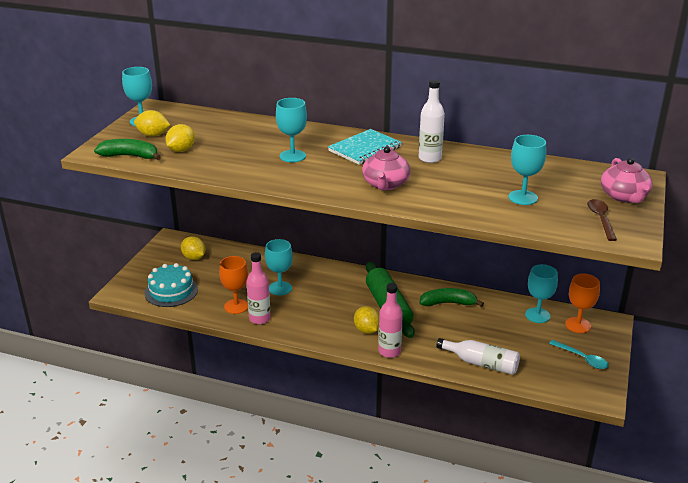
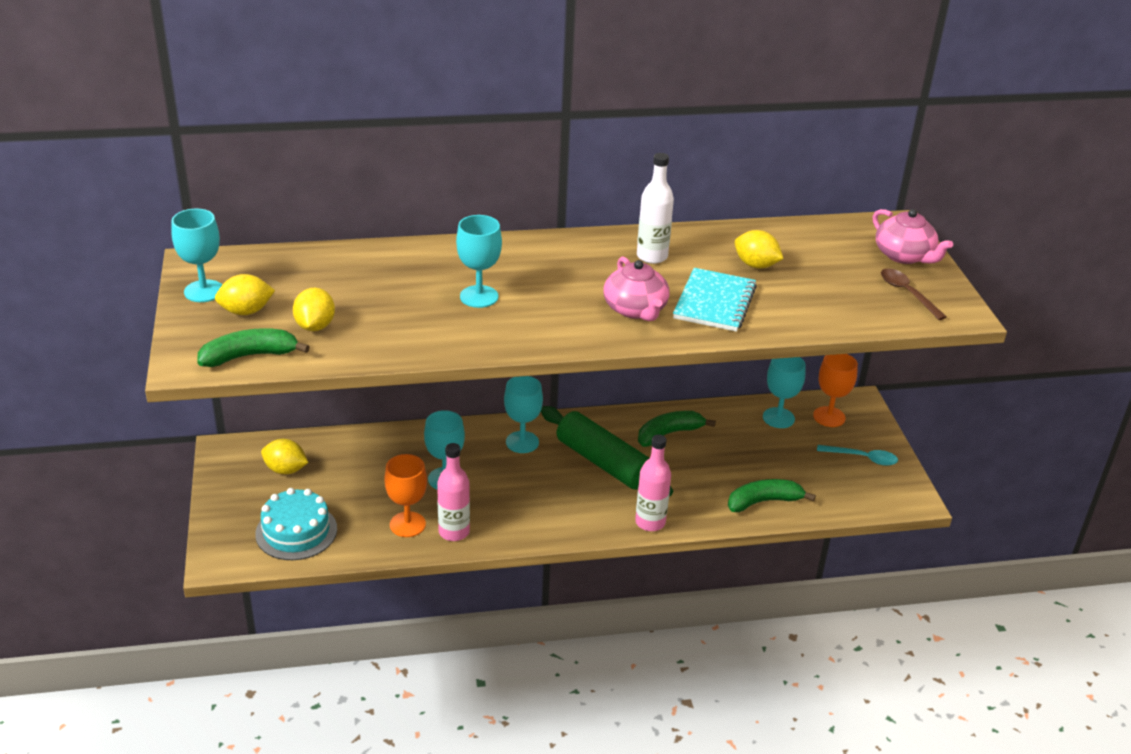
camera: 30 degrees left, 5 degrees up
(365, 149) = (560, 261): turquoise notebook -> turquoise notebook (714, 302)
(367, 330) = (601, 502): yellow lemon -> yellow lemon (756, 265)
(481, 363) = (763, 501): white bottle -> green banana
(523, 197) = (804, 286): turquoise goblet -> turquoise goblet (522, 442)

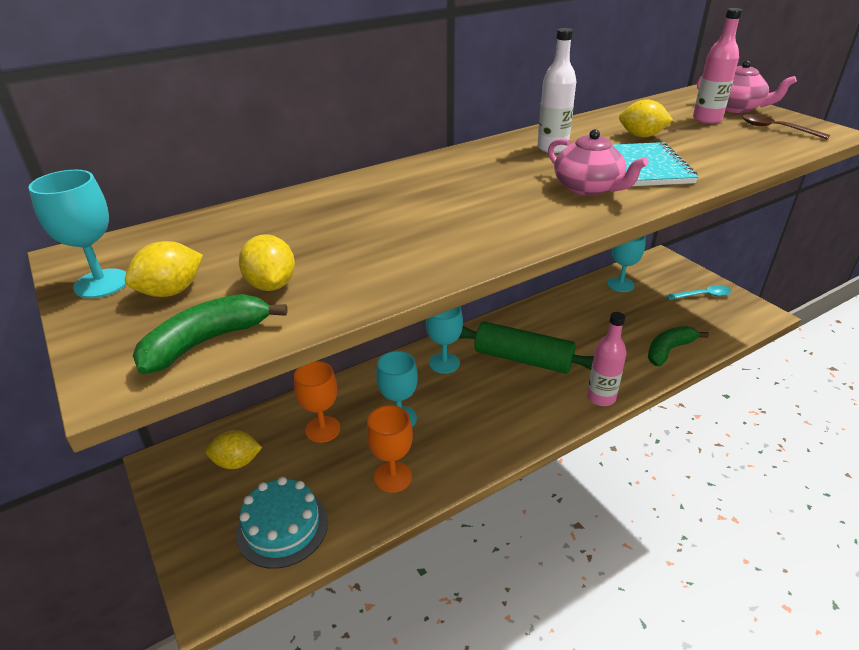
camera: 20 degrees left, 0 degrees up
(454, 532) = (442, 468): pink bottle -> pink bottle (707, 119)
(479, 296) = (431, 212): turquoise goblet -> none
(668, 434) = (554, 320): green banana -> none
(829, 417) = (653, 273): orange goblet -> orange goblet (323, 429)

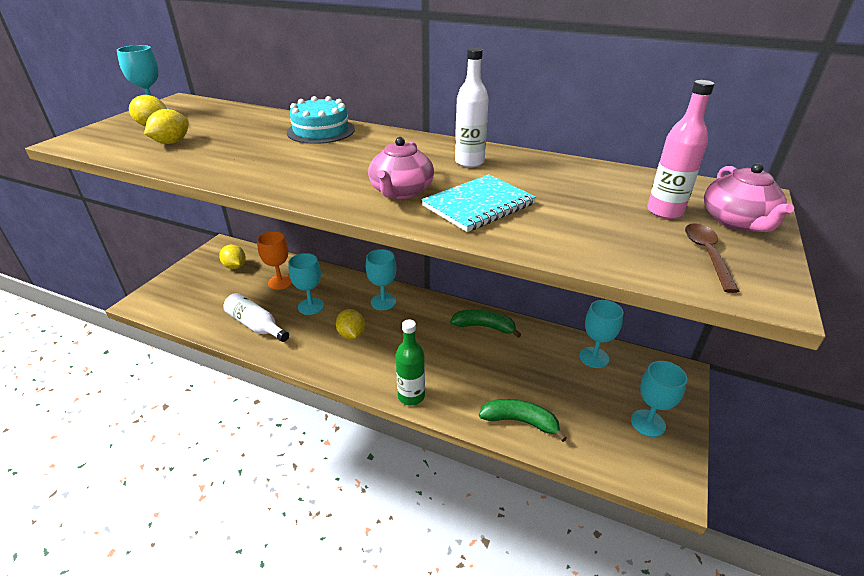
camera: 55 degrees right, 0 degrees up
(206, 342) = (107, 147): green banana -> green banana (484, 327)
(282, 527) = (195, 303): turquoise cake -> turquoise cake (321, 131)
(393, 477) = (256, 325): orange goblet -> white bottle
(523, 359) = (422, 337): green rolling pin -> none
(601, 398) = (411, 396): pink bottle -> green bottle
(641, 136) = (557, 189): yellow lemon -> yellow lemon (351, 334)
(703, 295) = (648, 423): turquoise spoon -> turquoise goblet

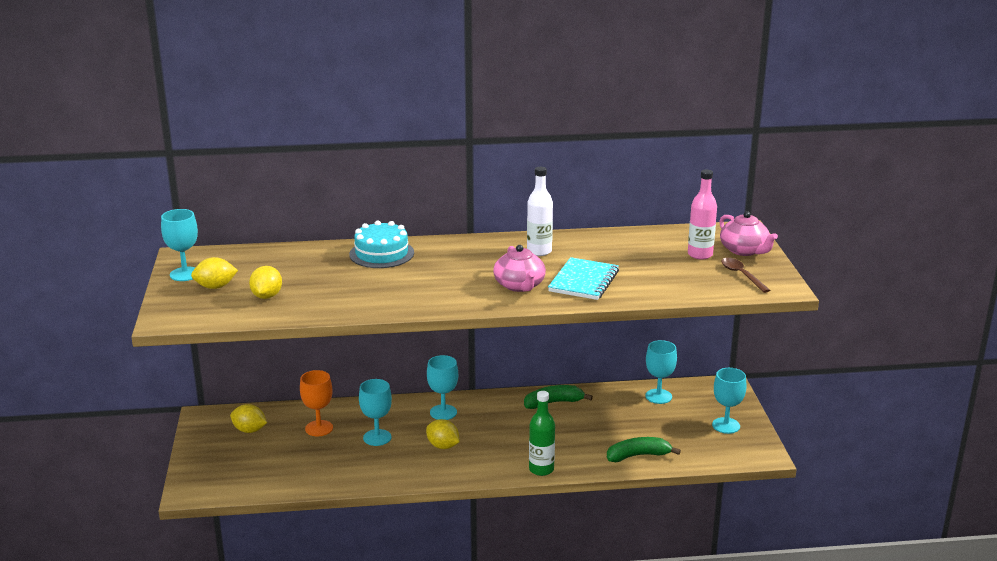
camera: 30 degrees left, 10 degrees down
(256, 325) = (342, 469): white bottle -> none

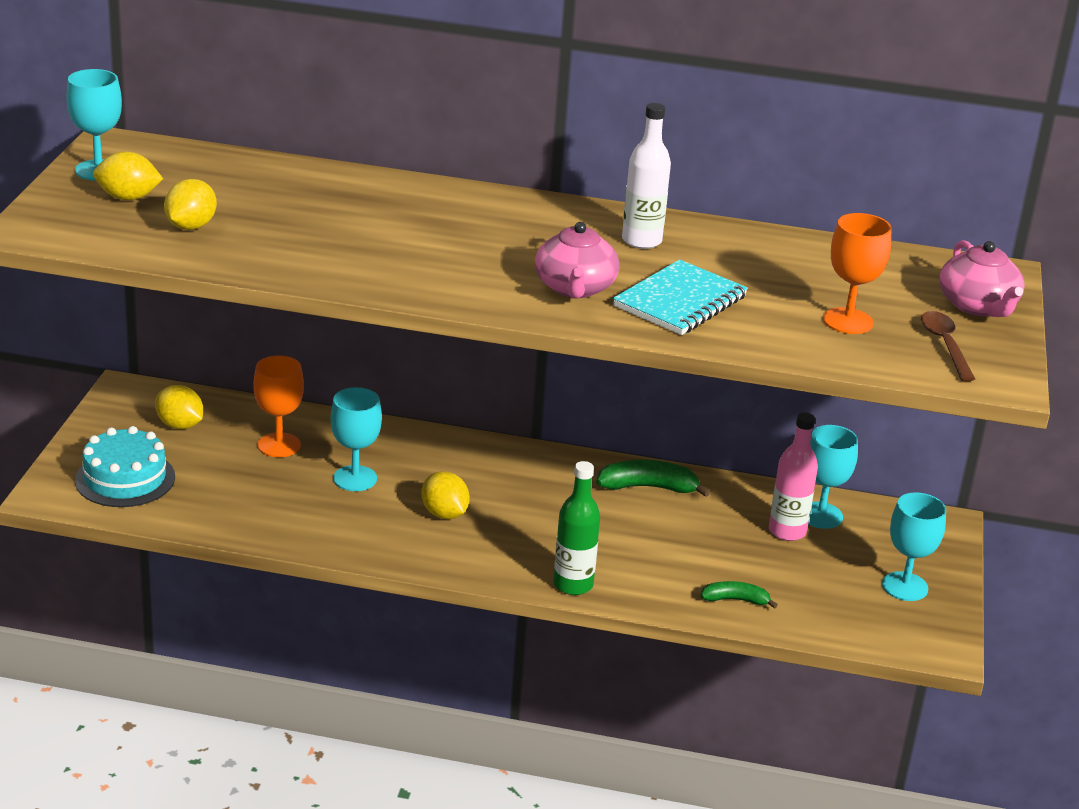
camera: 15 degrees right, 5 degrees up
(381, 253) = (399, 196): turquoise cake -> turquoise cake (125, 478)
(443, 412) = (472, 463): turquoise goblet -> none
(638, 455) = (735, 600): green banana -> green banana, size x0.63
(682, 273) = (848, 321): none -> orange goblet
(700, 255) = (898, 298): pink bottle -> pink bottle (787, 531)

